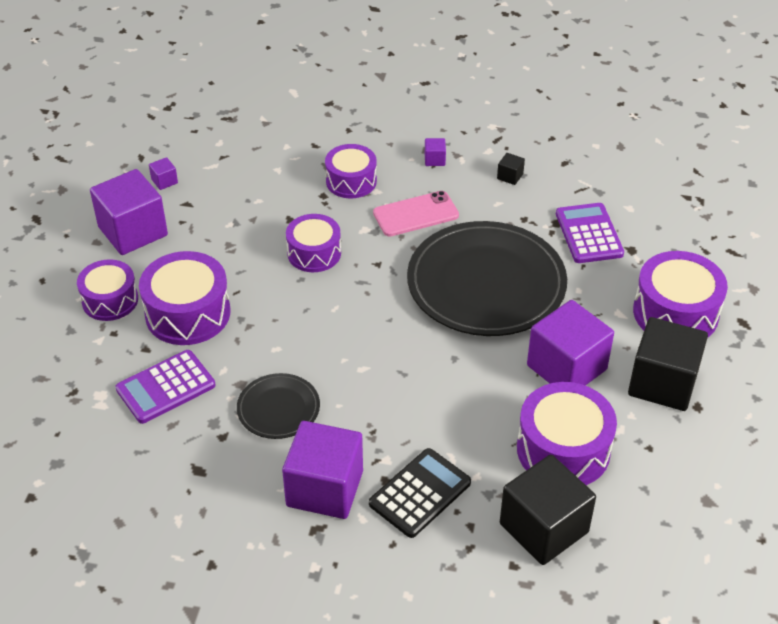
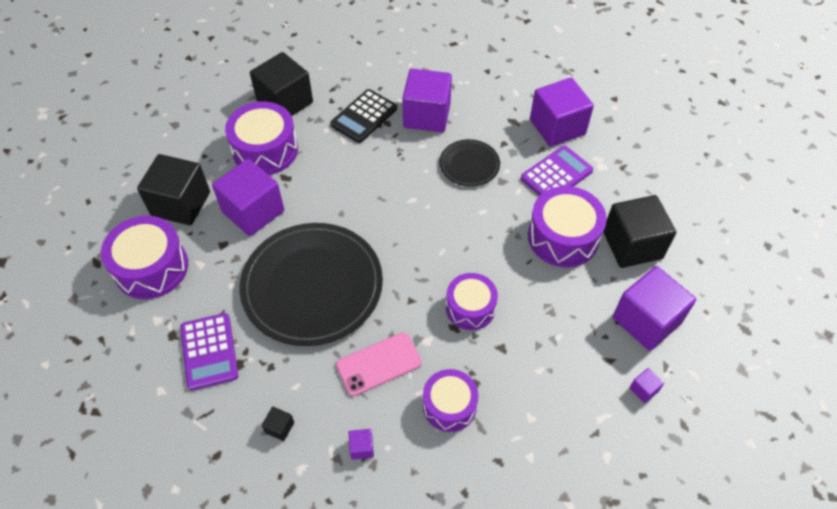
camera: 175 degrees right, 10 degrees up
(110, 300) = (632, 245): purple drum -> black cube
(137, 456) = (557, 127): none -> purple cube

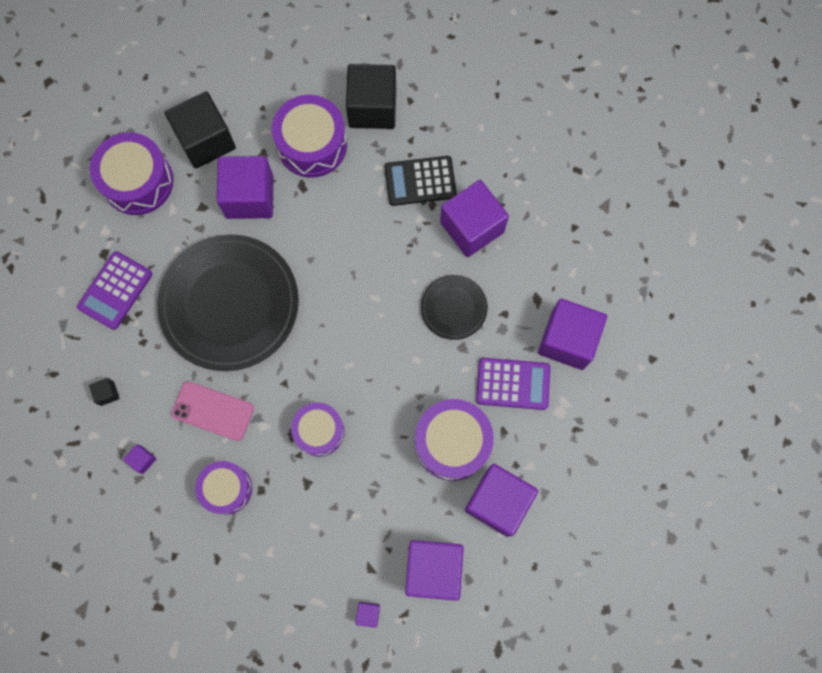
camera: 45 degrees right, 20 degrees up
(632, 245) = (498, 502): black cube -> purple cube

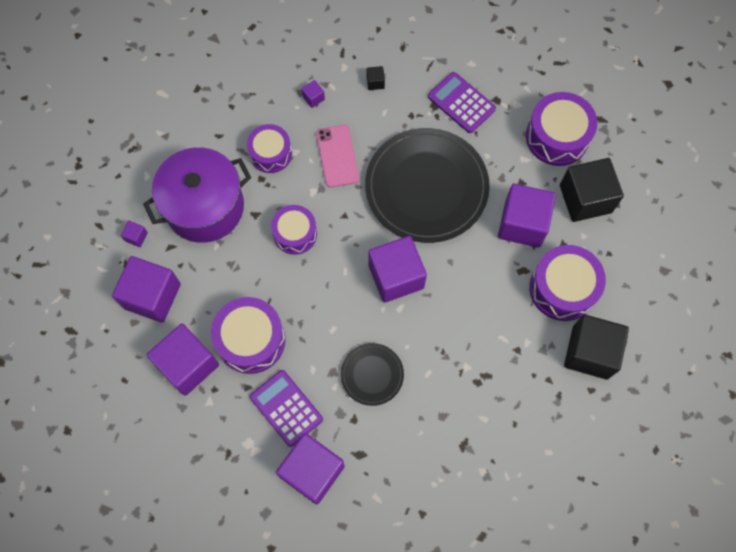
camera: 105 degrees right, 5 degrees down
(213, 411) = (337, 156): pink phone -> pink phone turned 45 degrees counterclockwise
(311, 544) = (205, 207): none -> purple pot
(420, 181) = (504, 377): black calculator -> none
(472, 227) = (446, 413): purple cube -> purple cube (396, 276)
(513, 384) = (286, 408): purple calculator -> purple calculator turned 120 degrees clockwise

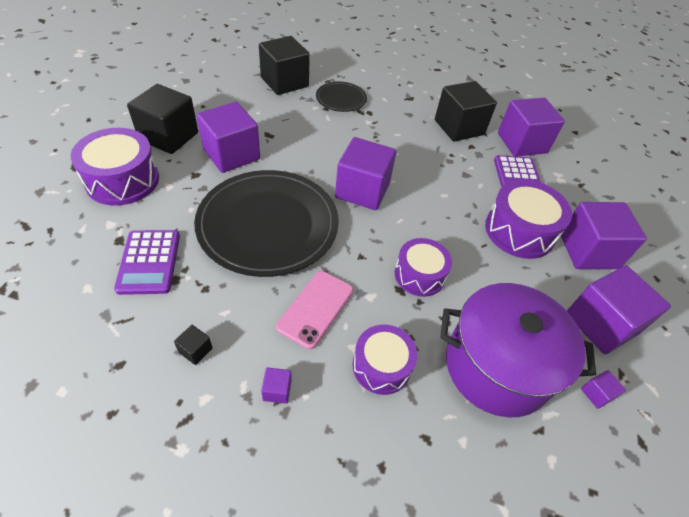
camera: 145 degrees left, 20 degrees down
(372, 374) = (437, 156): black plate -> black plate (341, 99)
(384, 439) = (459, 127): none -> black cube
(562, 288) = (257, 112): purple drum -> none

